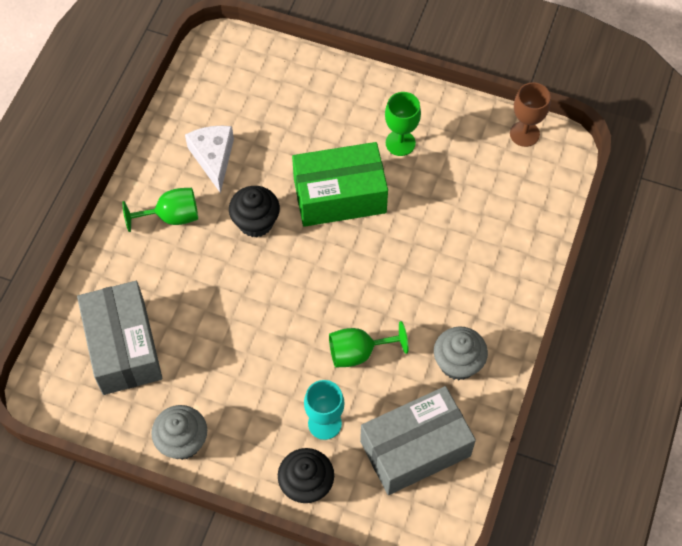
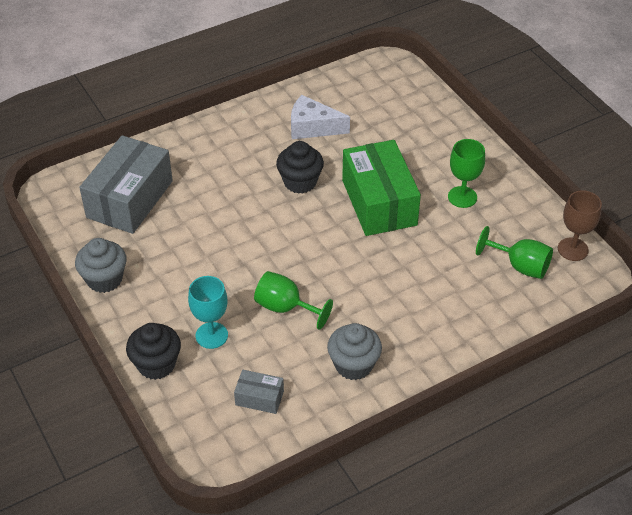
camera: 40 degrees right, 15 degrees down
(172, 216) = (246, 144): green goblet -> green goblet (520, 266)
(213, 158) = (312, 127): white cheese -> white cheese turned 105 degrees counterclockwise
(339, 196) = (379, 202): green box -> green box turned 45 degrees clockwise
(415, 448) = (259, 398): grey box -> grey box, size x0.46

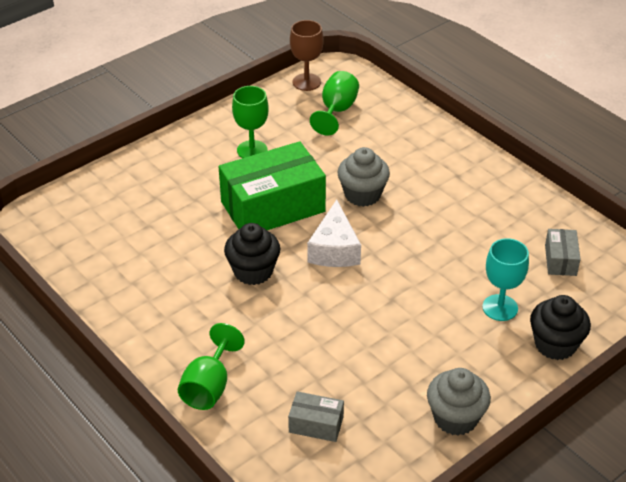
camera: 100 degrees left, 5 degrees down
(130, 199) = (316, 424): grey box -> grey box, size x0.46
(285, 308) = (442, 258): green goblet -> green goblet (209, 387)
(312, 127) = (156, 273): white cheese -> white cheese (334, 249)
(353, 365) = (494, 203): grey cupcake -> grey cupcake (362, 194)

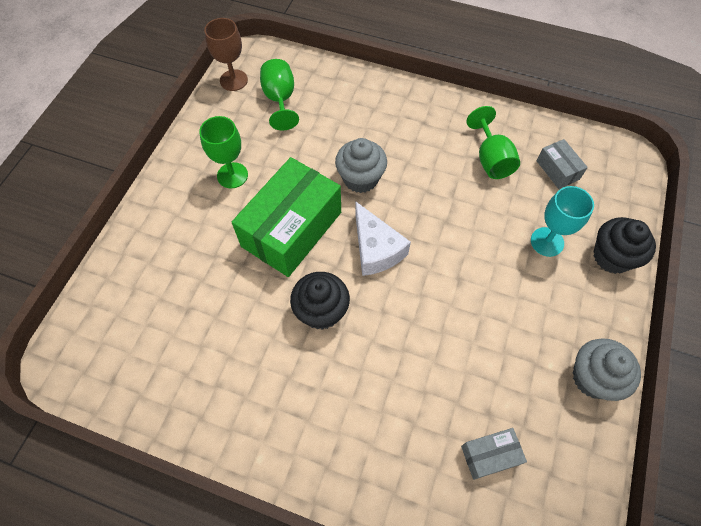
camera: 30 degrees left, 20 degrees up
(209, 387) = (369, 470): green goblet -> green goblet (491, 159)

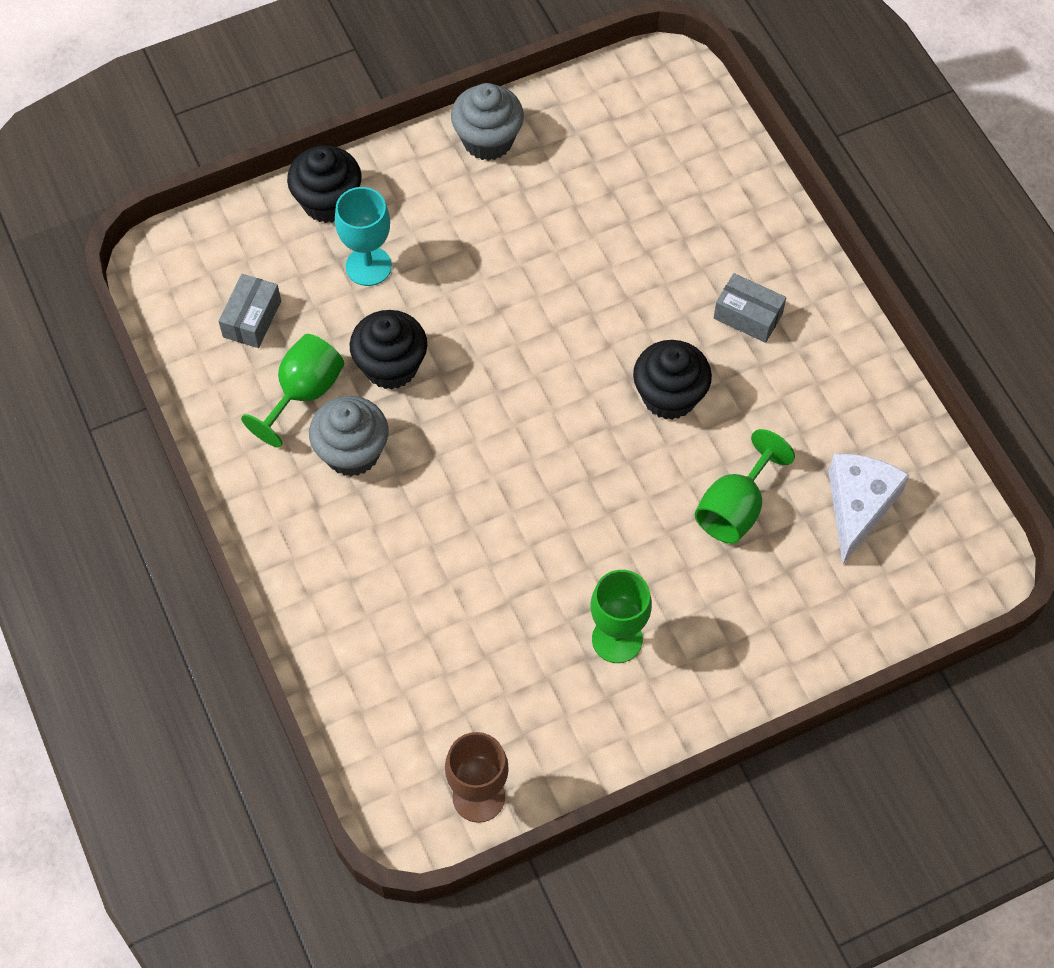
camera: 135 degrees left, 0 degrees up
(280, 99) = (450, 703): green goblet -> green goblet (735, 508)
(292, 229) = (613, 508): green box -> none
(360, 178) = (473, 500): grey cupcake -> grey cupcake (352, 452)
(376, 249) = (547, 408): white cheese -> white cheese (858, 506)
(471, 204) = (391, 366): none -> black cupcake
(489, 455) = (646, 167): grey box -> grey box (748, 316)

